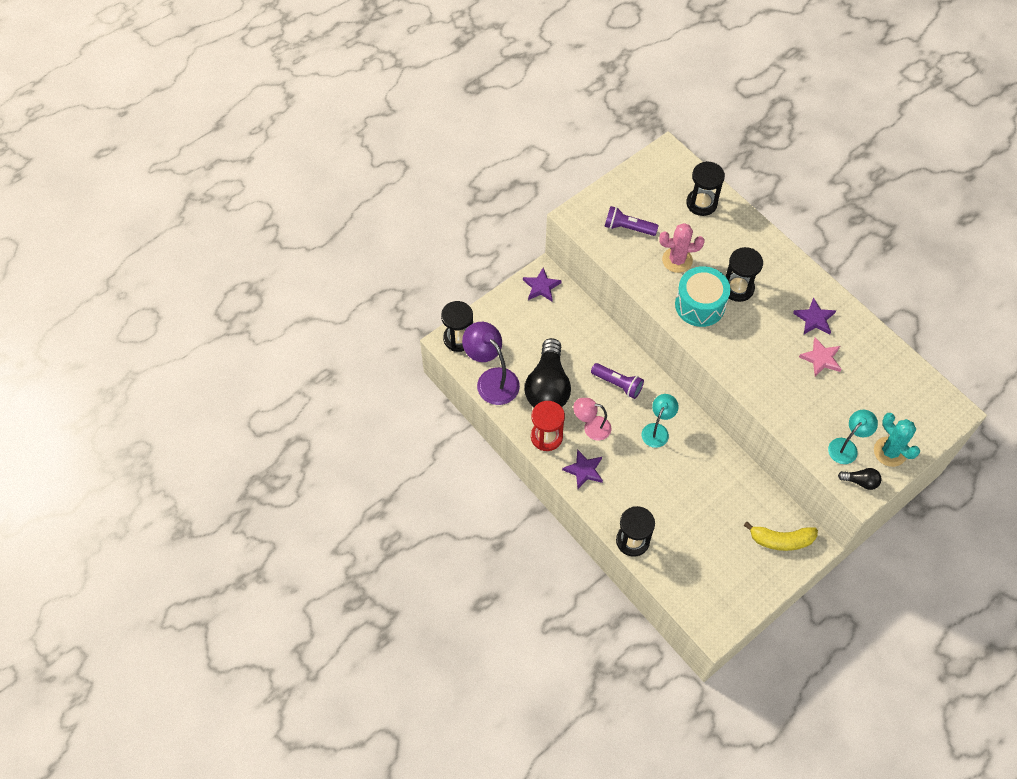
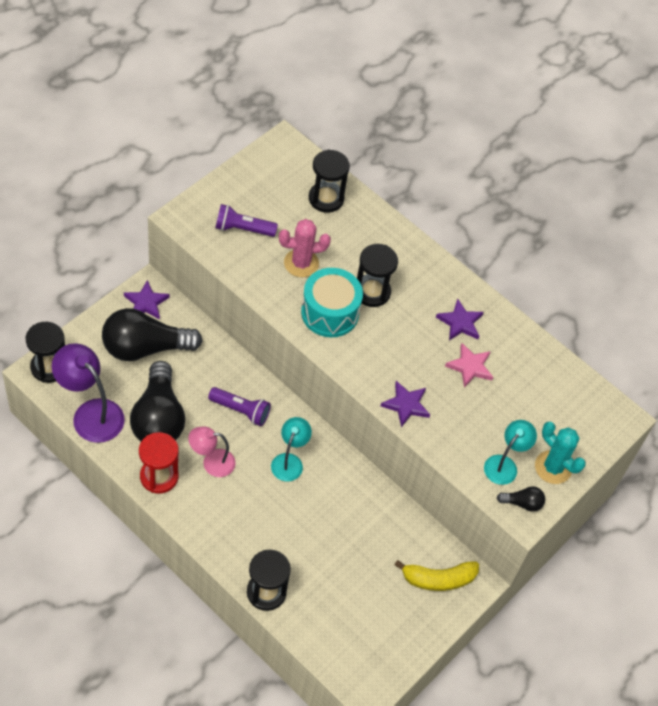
camera: 15 degrees left, 5 degrees down
(539, 326) = (145, 348): none -> black light bulb
(584, 470) = (205, 513): purple star -> purple star (406, 405)

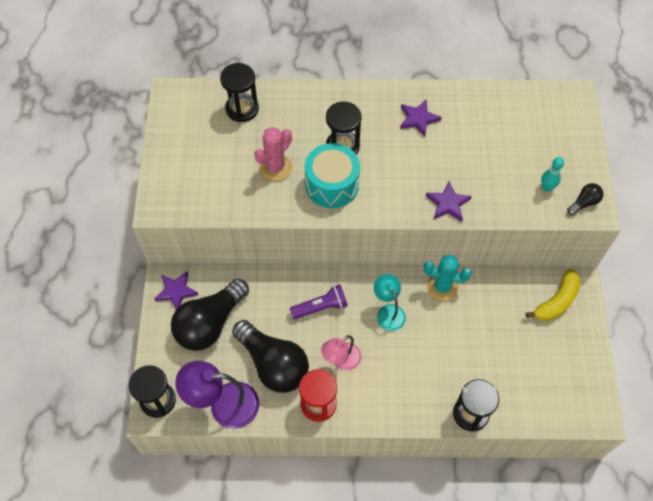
camera: 35 degrees left, 5 degrees up
(243, 229) = (209, 178): purple flashlight -> none
(470, 367) = (456, 143): pink star -> none
(504, 464) = (546, 188): turquoise lamp -> turquoise bowling pin
(553, 467) = (574, 163): turquoise cactus -> turquoise cactus (442, 287)

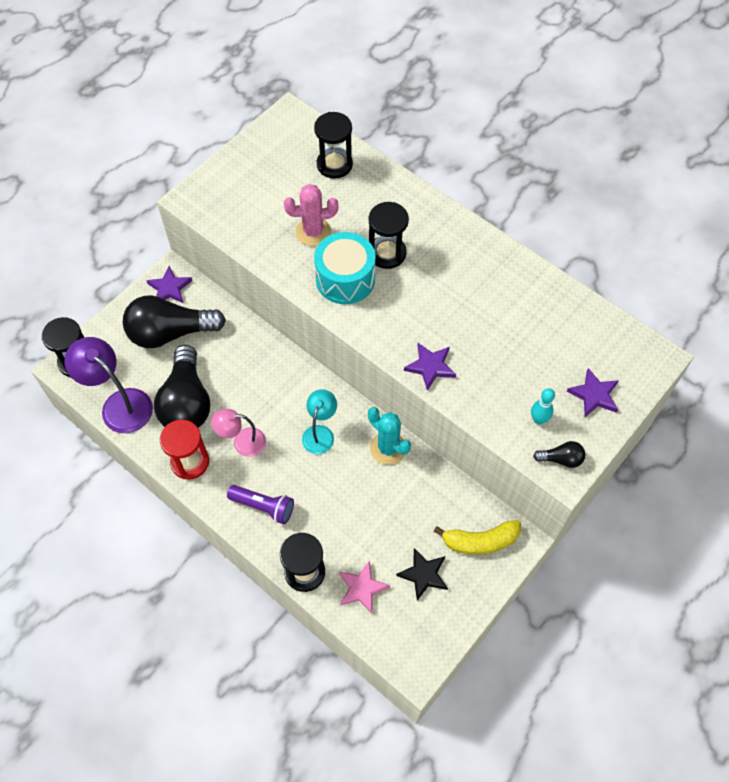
camera: 40 degrees right, 0 degrees up
(321, 307) = (268, 386): purple flashlight -> purple flashlight (263, 507)
(418, 119) = (480, 275): purple star -> purple star (594, 395)
(516, 393) = (362, 588): none -> pink star
(544, 351) = (423, 574): none -> black star

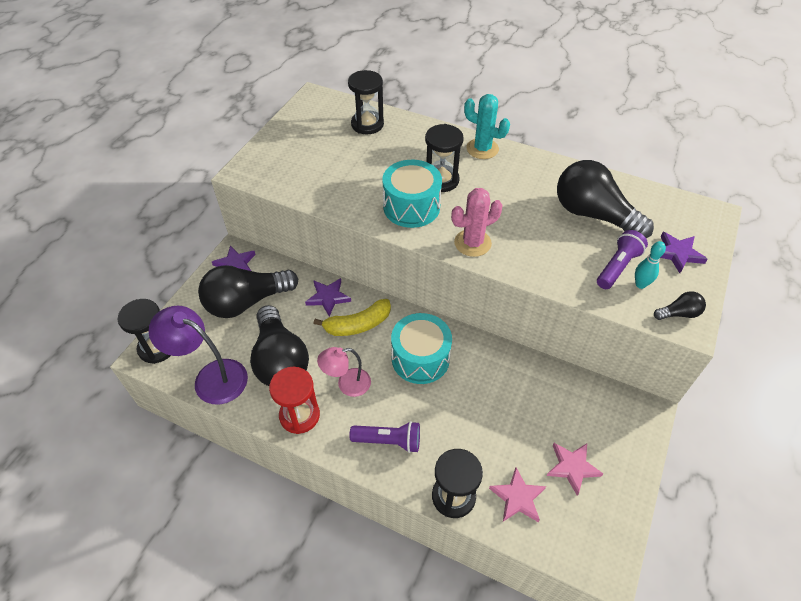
camera: 15 degrees left, 10 degrees down
(313, 232) = (367, 176): pink cactus -> pink cactus (472, 243)
(320, 433) = (420, 358): turquoise lamp -> turquoise drum
(388, 448) = (489, 357): turquoise cactus -> turquoise cactus (482, 149)
(423, 574) = (572, 467): black star -> pink star
(430, 367) = (520, 261): purple star -> purple star (328, 297)
(480, 541) = (611, 421): yellow banana -> yellow banana (358, 325)
(524, 395) = (617, 267): none -> purple flashlight
(528, 330) = (593, 215): none -> black light bulb

